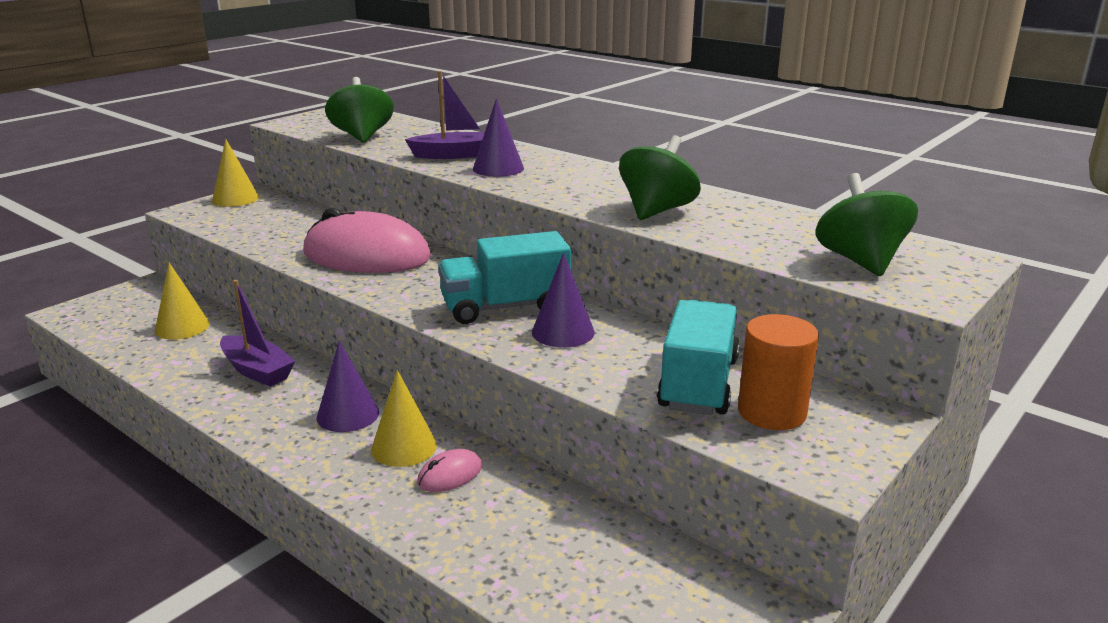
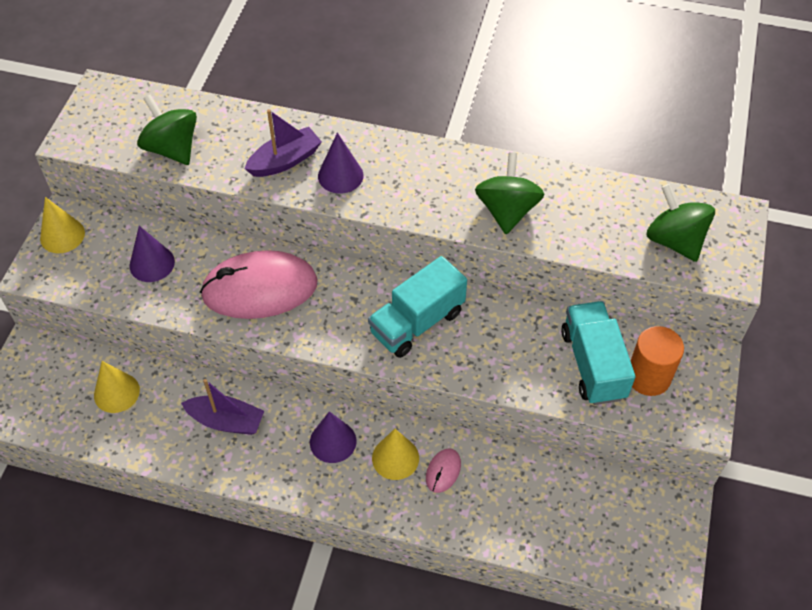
camera: 25 degrees left, 30 degrees up
(563, 332) = (476, 338): purple cone -> purple cone (152, 263)

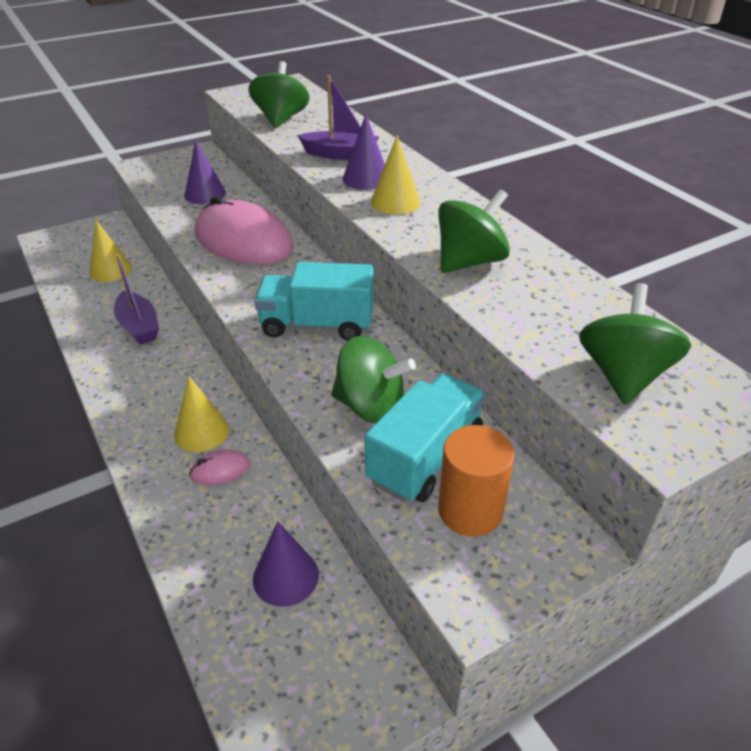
camera: 45 degrees right, 15 degrees down
(62, 235) = (183, 158): yellow cone -> yellow cone (395, 202)
(333, 441) = (179, 387): purple cone -> purple cone (285, 576)
(526, 356) = (370, 406): none -> green spinning top

